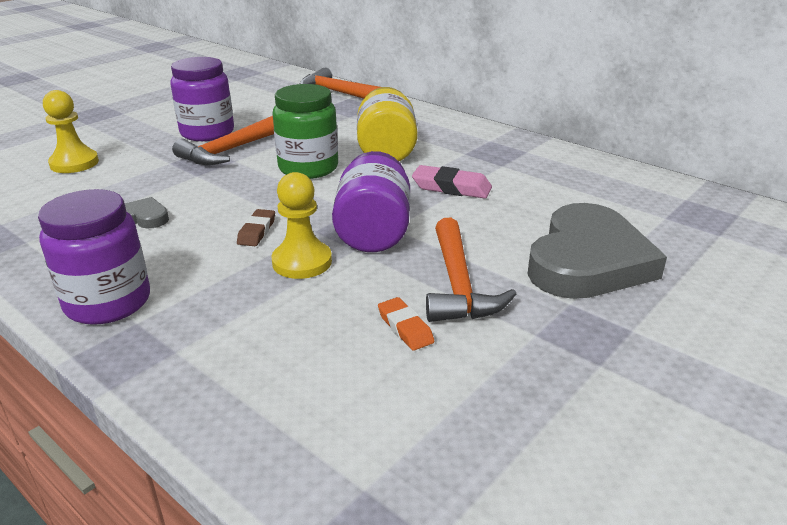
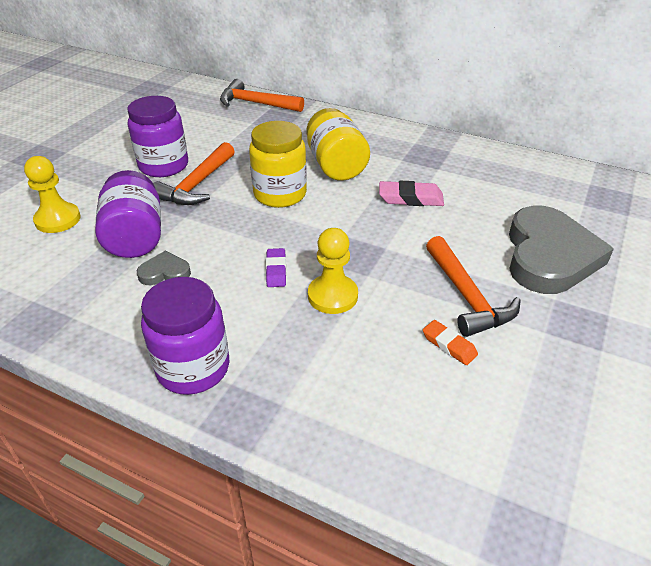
camera: 15 degrees left, 10 degrees up
(257, 231) = (276, 270): brown eraser -> purple eraser
(308, 168) = (280, 194): green jar -> yellow jar
(373, 231) = (373, 254): purple jar -> purple jar (135, 237)

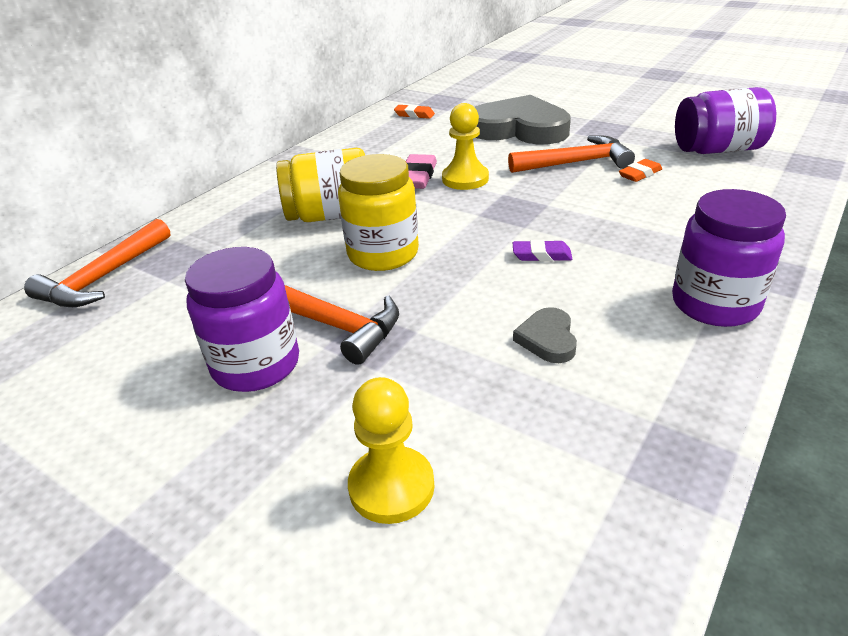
camera: 80 degrees left, 5 degrees down
(135, 237) = (461, 376): purple jar -> purple jar (717, 150)
(332, 296) = (582, 223): yellow pawn -> yellow pawn (465, 179)
(558, 184) = (414, 115): none -> orange eraser

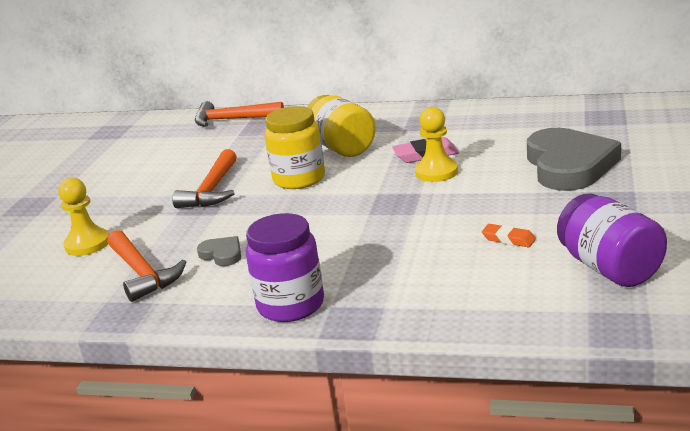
camera: 70 degrees right, 10 degrees down
(256, 365) = (168, 184): purple jar -> none
(414, 115) = (556, 117): orange eraser -> none
(541, 255) = (327, 229): purple eraser -> none
(547, 339) = (222, 254): grey heart -> grey heart turned 60 degrees clockwise
(576, 163) = (509, 206): orange hammer -> orange hammer (142, 273)

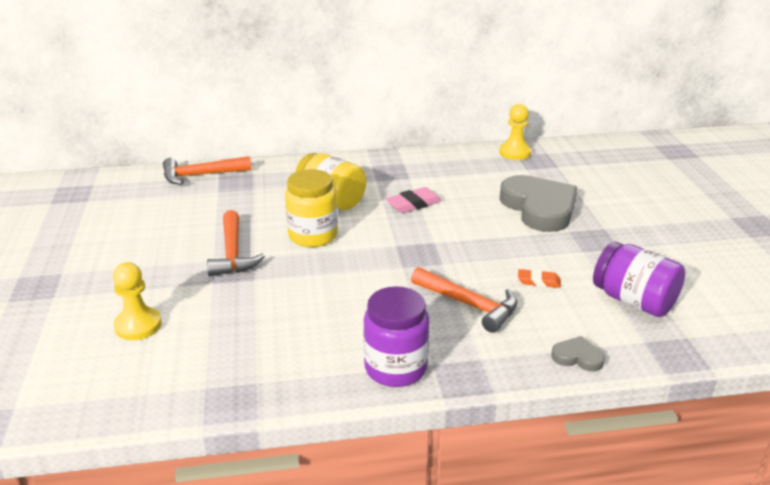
camera: 25 degrees left, 5 degrees up
(142, 273) = (223, 352): orange hammer -> orange hammer (469, 305)
(222, 254) = (292, 322): grey heart -> grey heart (577, 357)
(436, 172) = (434, 221): yellow pawn -> yellow pawn (515, 152)

